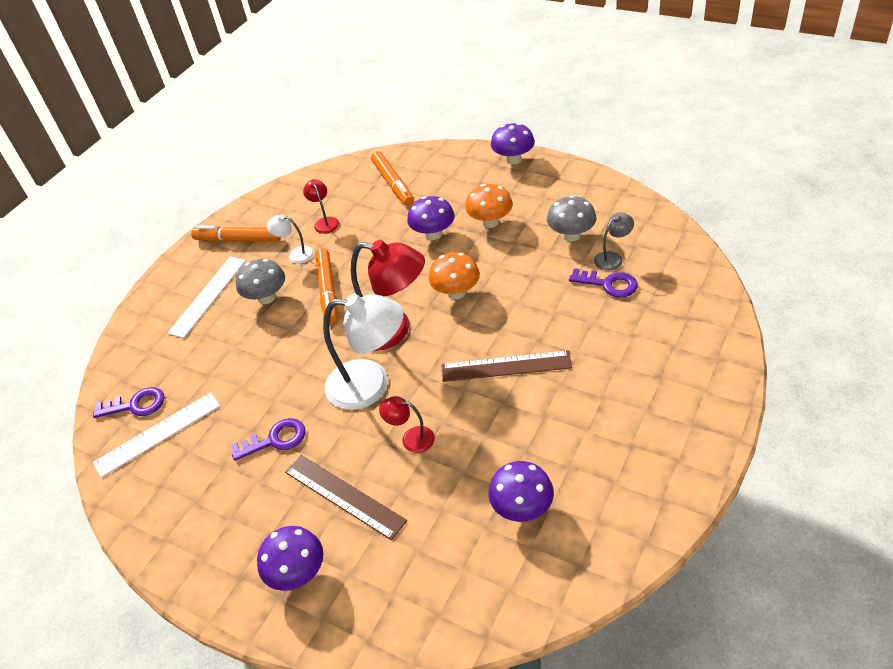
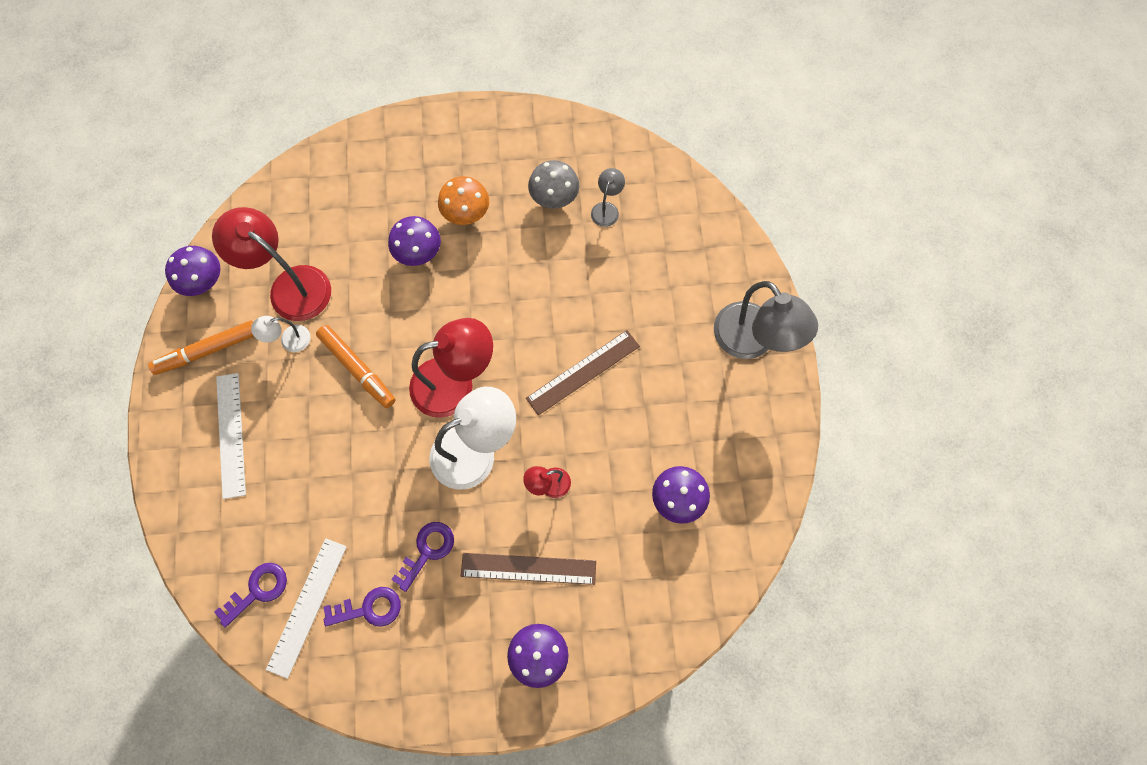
camera: 40 degrees left, 25 degrees up
(266, 297) = (298, 406): grey mushroom -> none
(325, 222) = (290, 286): red lamp -> red lamp, size x2.11
(393, 184) = (330, 204): orange marker -> none
(456, 292) = (487, 312): orange mushroom -> none
(513, 159) = (438, 121): purple mushroom -> purple mushroom (203, 281)
(608, 284) = (619, 241): purple key -> purple key (368, 609)
(689, 409) = (752, 341): none -> grey lamp

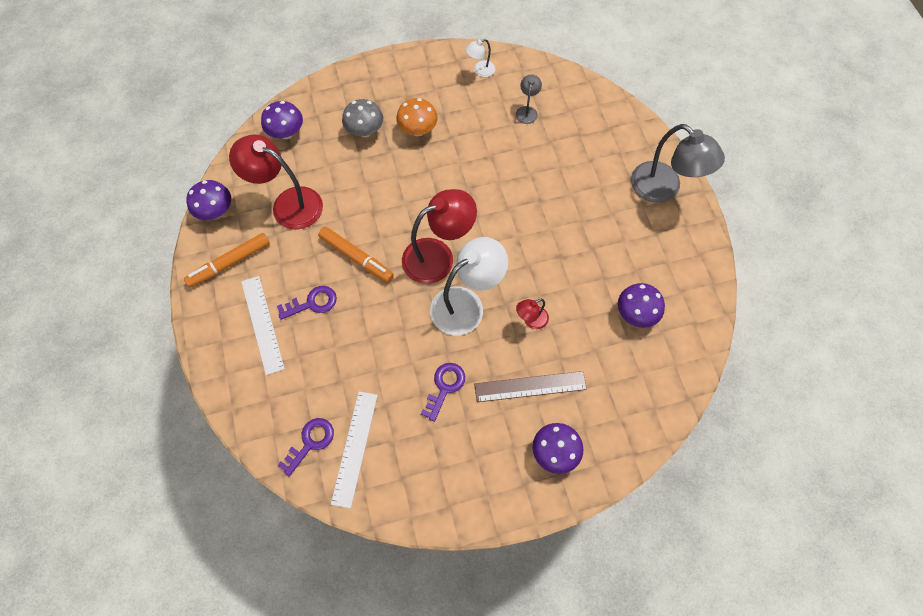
camera: 10 degrees left, 5 degrees down
(289, 340) = (296, 245): white lamp -> white lamp (480, 71)
(368, 609) = (406, 440): purple key -> purple key (312, 303)
(418, 252) = (386, 164): purple mushroom -> purple mushroom (286, 133)
(554, 197) = (484, 109): grey mushroom -> grey mushroom (365, 131)
(583, 372) = (538, 231): brown ruler -> none

